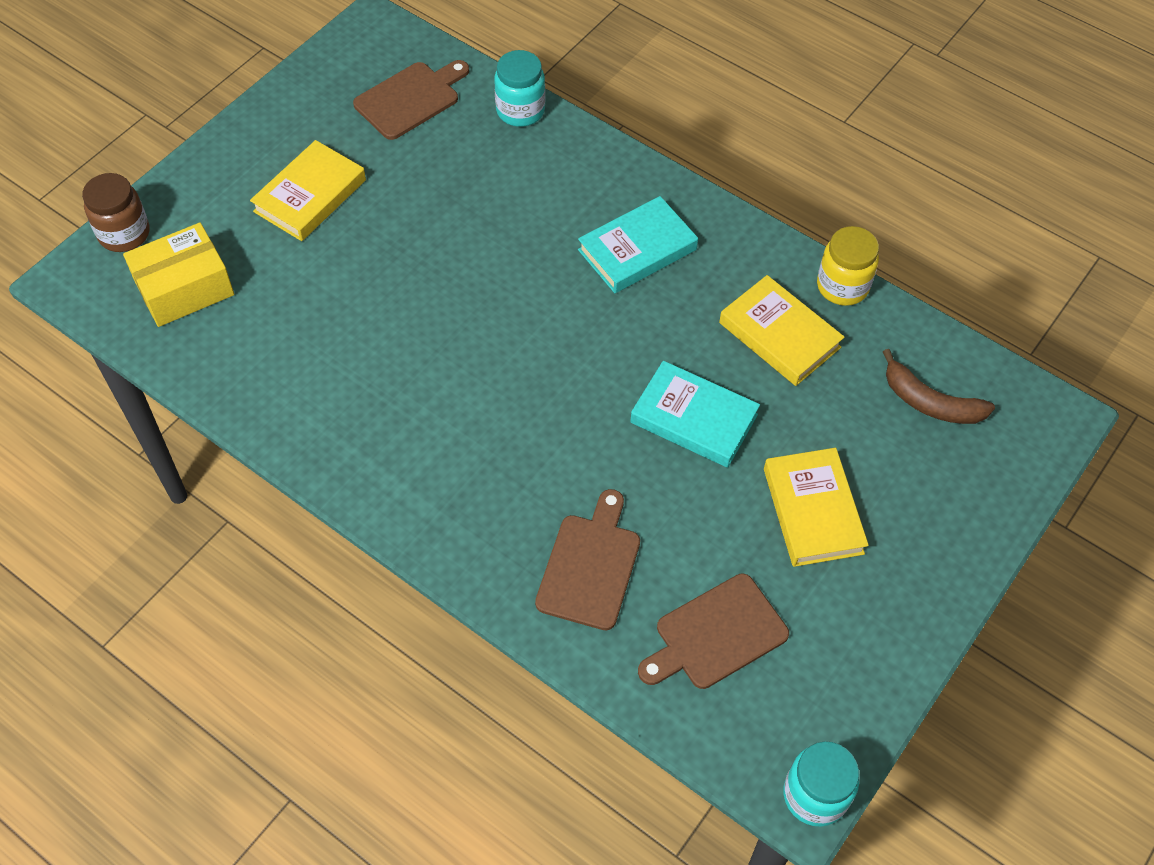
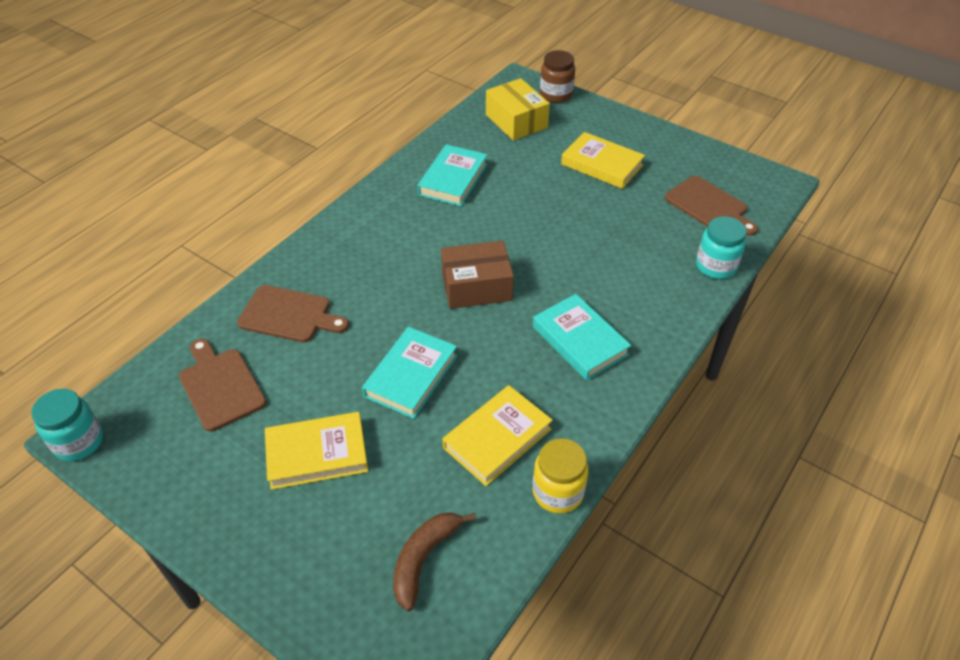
camera: 90 degrees right, 10 degrees down
(318, 372) = (453, 179): none -> turquoise book
(544, 348) = (476, 286): none -> brown box

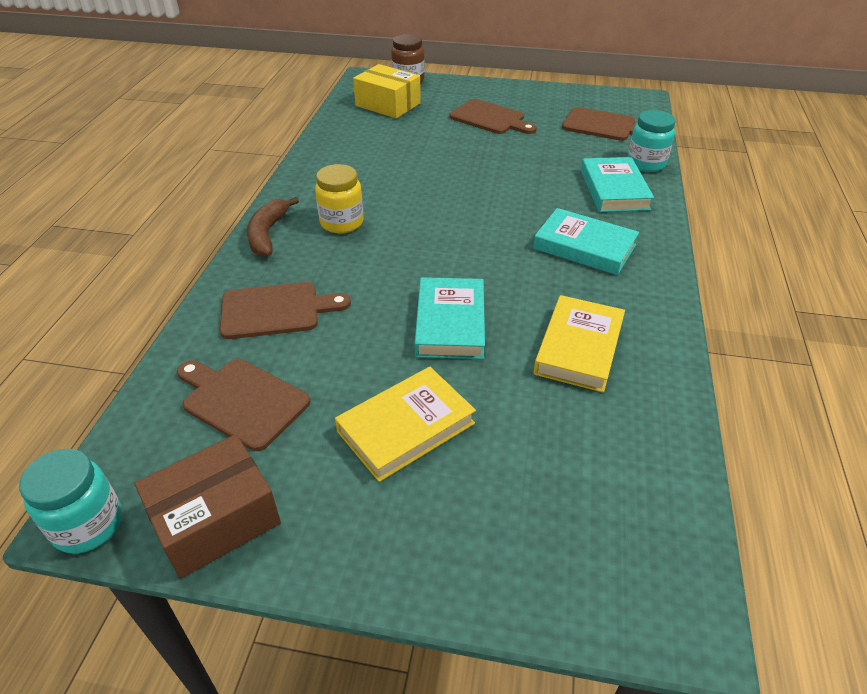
camera: 25 degrees left, 5 degrees down
(424, 559) = (600, 483): brown banana -> brown banana (267, 234)
(453, 179) = (363, 158): turquoise book -> turquoise book (614, 190)
(476, 286) = (454, 232): brown box -> brown box (216, 519)
(557, 492) = (673, 373): yellow jar -> yellow jar (342, 223)
(602, 165) = (490, 118): yellow book -> brown cutting board

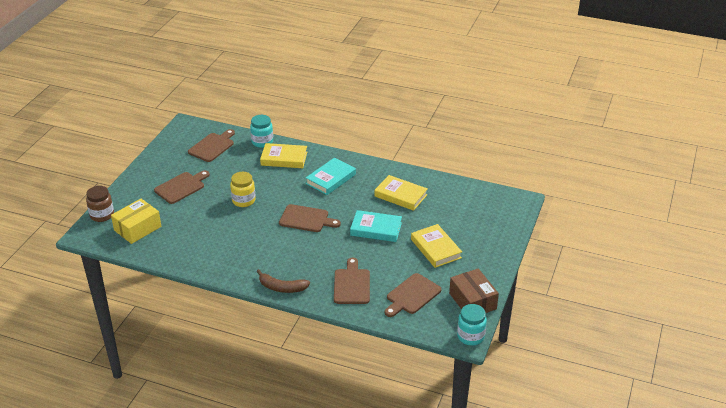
camera: 80 degrees left, 5 degrees down
(342, 223) = (280, 258): yellow jar -> yellow jar (243, 201)
(453, 235) = (306, 219): none -> brown cutting board
(614, 190) = (284, 159): turquoise book -> yellow book

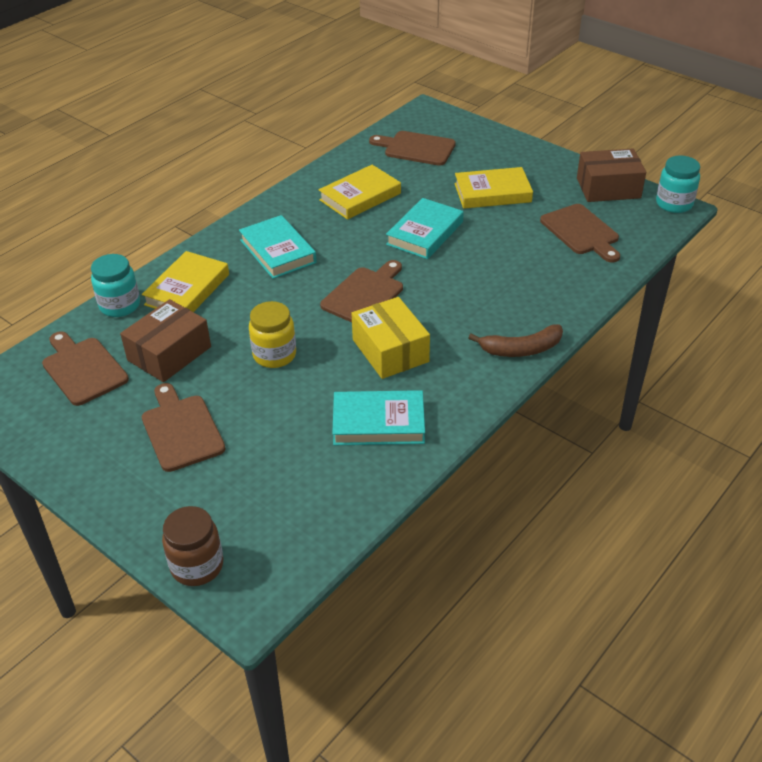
camera: 70 degrees left, 5 degrees up
(137, 228) = (274, 512): yellow box -> yellow box (390, 350)
(205, 247) = (378, 423): none -> turquoise book
(232, 168) = (169, 353): none -> brown box
(282, 287) = (521, 349): brown banana -> brown banana turned 45 degrees clockwise
(352, 284) = (540, 279): brown cutting board -> brown cutting board (416, 148)

